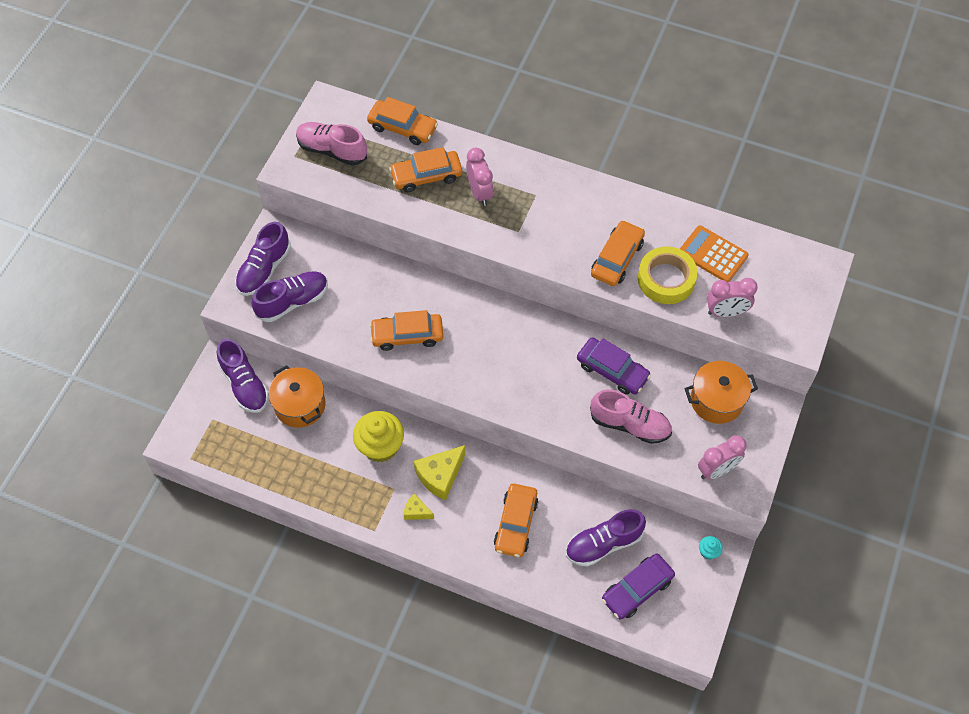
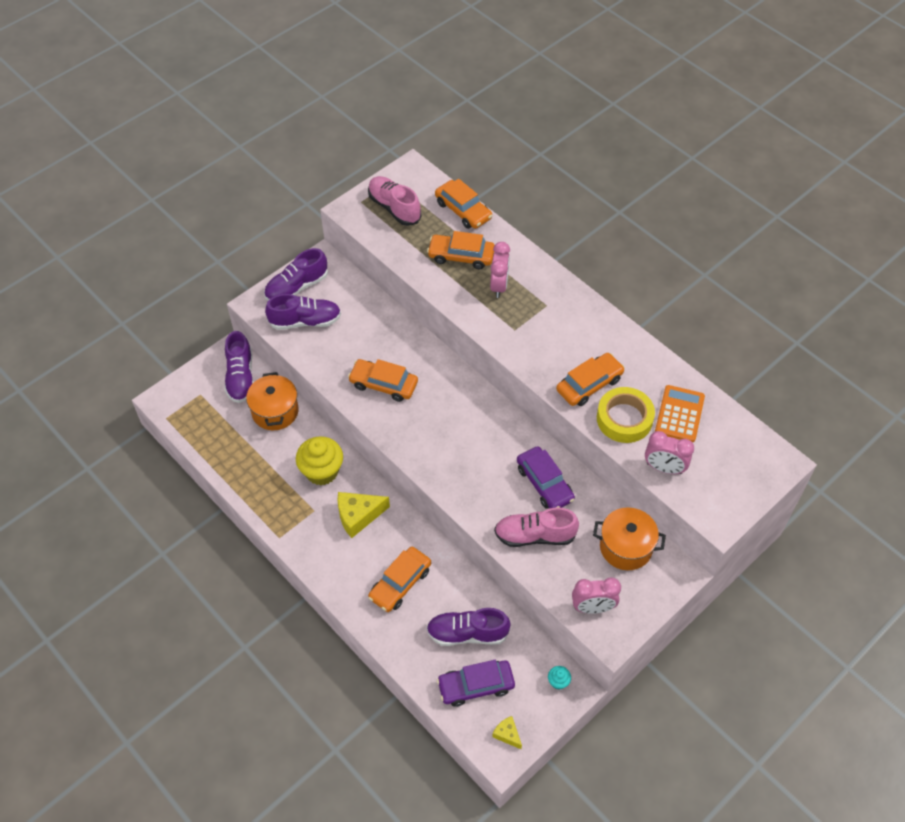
camera: 25 degrees right, 5 degrees down
(416, 511) = (322, 537): yellow cheese -> yellow cheese (507, 734)
(629, 424) = (535, 535): pink shoe -> pink shoe turned 135 degrees clockwise
(712, 254) = (679, 414): orange calculator -> orange calculator turned 45 degrees clockwise

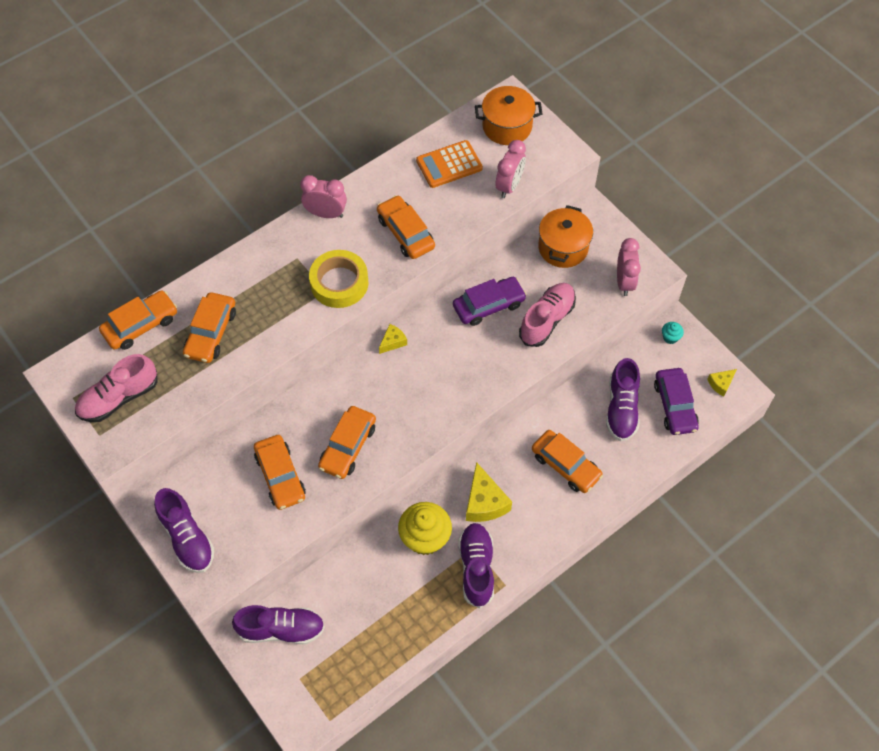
camera: 85 degrees left, 5 degrees up
(275, 411) = (337, 588): orange pot -> orange pot (507, 126)
(305, 321) = (243, 529): purple shoe -> purple shoe (476, 568)
(353, 340) = (280, 476): none -> orange car
(493, 408) = (393, 342): none -> yellow cheese
(499, 286) = (262, 299): pink clock -> pink clock (326, 214)
(535, 535) = (547, 320): pink shoe -> pink shoe turned 150 degrees counterclockwise
(624, 419) = (450, 209): yellow tape -> yellow tape (339, 283)
(679, 414) = (449, 165): orange calculator -> orange calculator turned 45 degrees counterclockwise

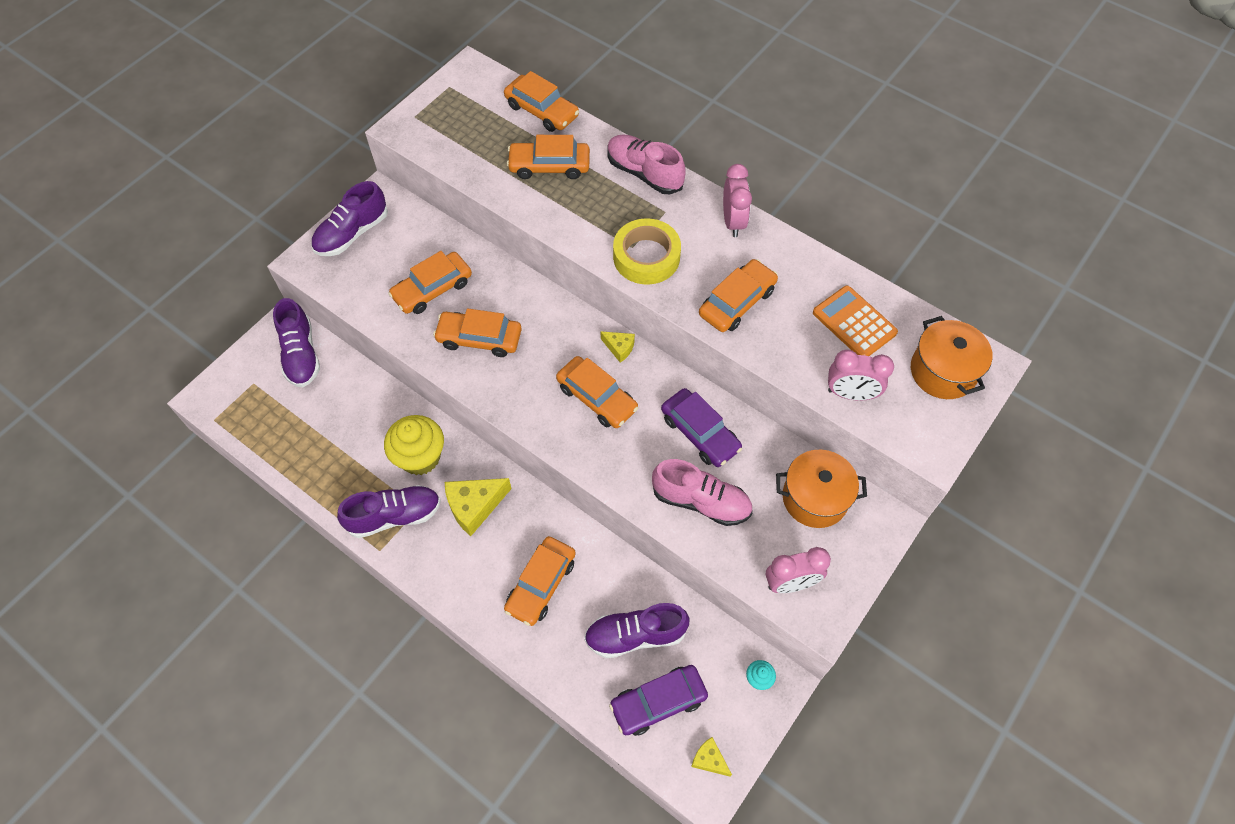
camera: 75 degrees right, 0 degrees up
(119, 398) = (457, 119): pink shoe -> pink shoe (644, 173)
(435, 369) = (597, 398): none -> orange car

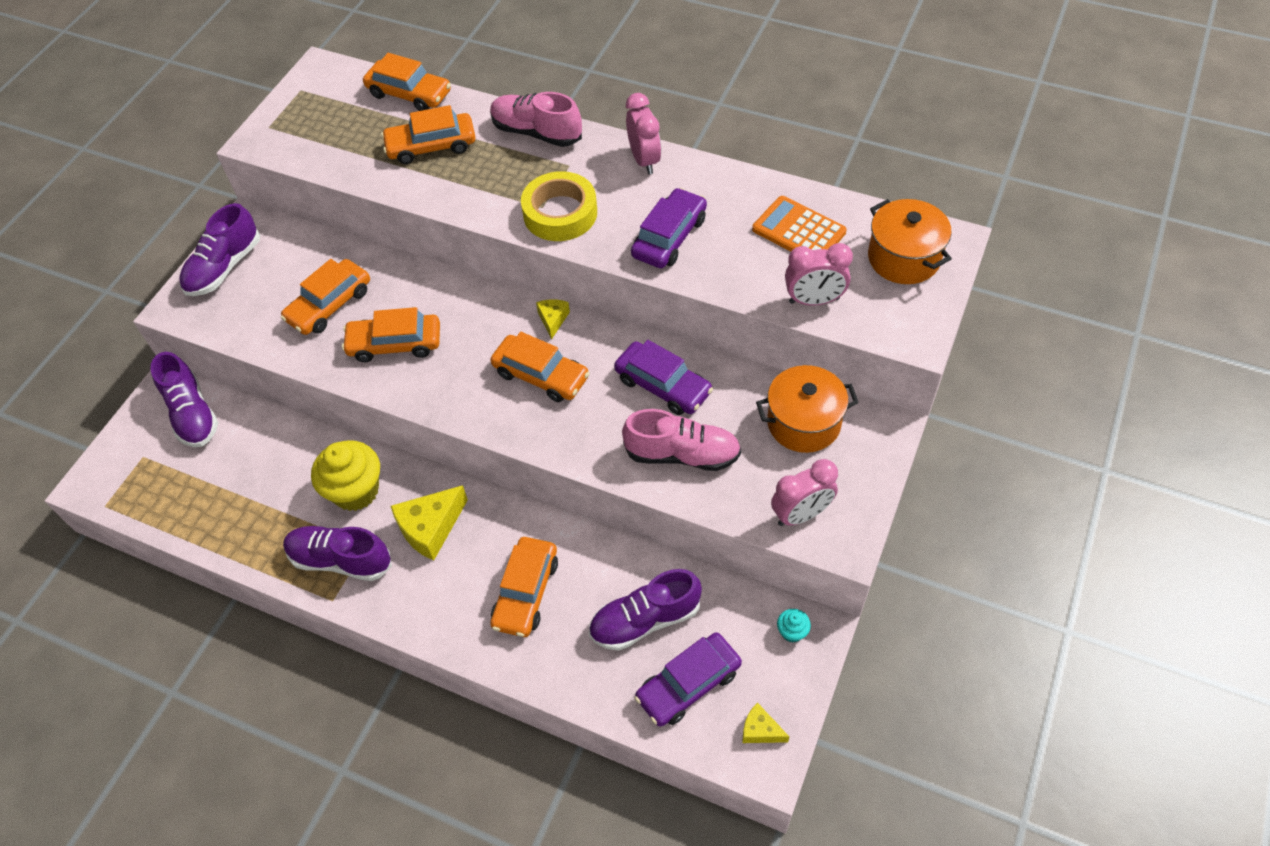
camera: 10 degrees left, 5 degrees down
(394, 516) = (341, 560): purple shoe -> purple shoe turned 135 degrees counterclockwise
(619, 348) = (553, 320): yellow cheese -> yellow cheese turned 105 degrees counterclockwise
(737, 302) = (669, 237): orange car -> purple car

